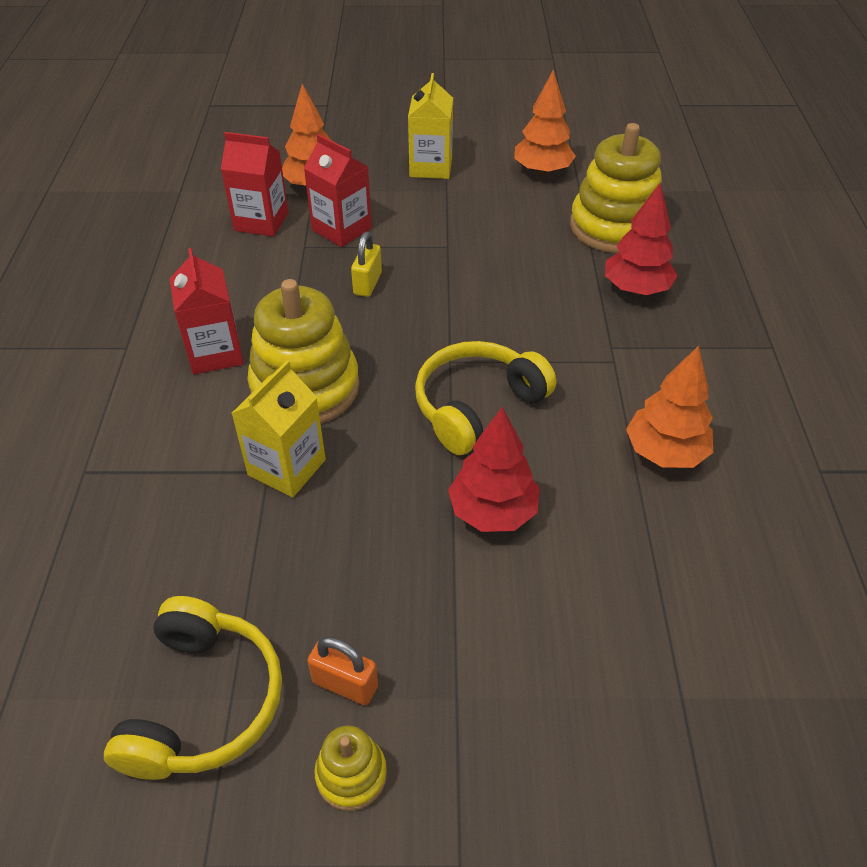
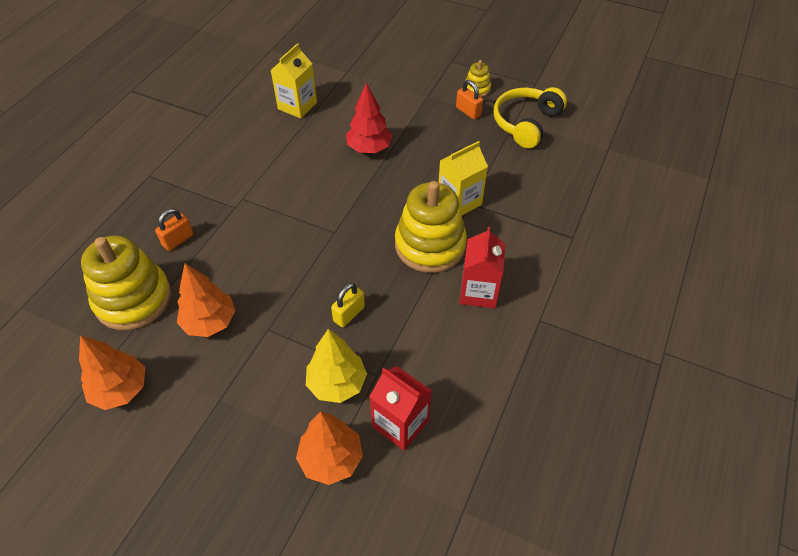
camera: 155 degrees left, 5 degrees up
(341, 229) = (337, 383): red carton -> yellow tree
(431, 167) = (209, 440): yellow carton -> yellow carton (297, 106)
(477, 406) = (339, 199): yellow headphones -> none
(636, 289) = (178, 240): red tree -> orange padlock
(665, 453) = (266, 145): orange tree -> orange tree (210, 322)

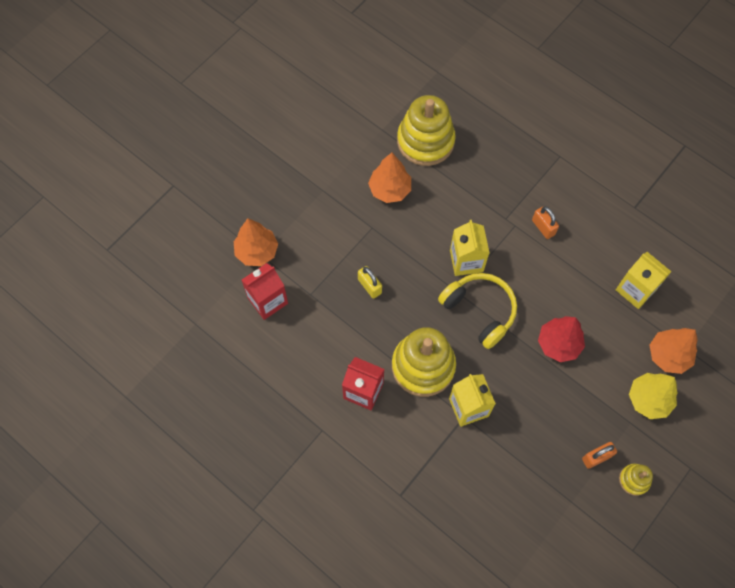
camera: 105 degrees right, 15 degrees up
(120, 389) = (349, 132): orange tree -> orange tree (668, 355)
(178, 240) = (478, 174): orange padlock -> orange padlock (543, 227)
(294, 231) = (466, 261): none -> yellow carton
(337, 383) = (311, 266): yellow tree -> yellow tree (648, 399)
(526, 123) = (566, 513): yellow headphones -> yellow headphones (480, 311)

